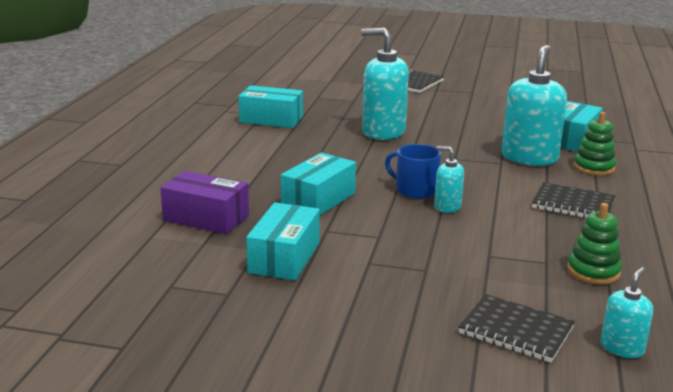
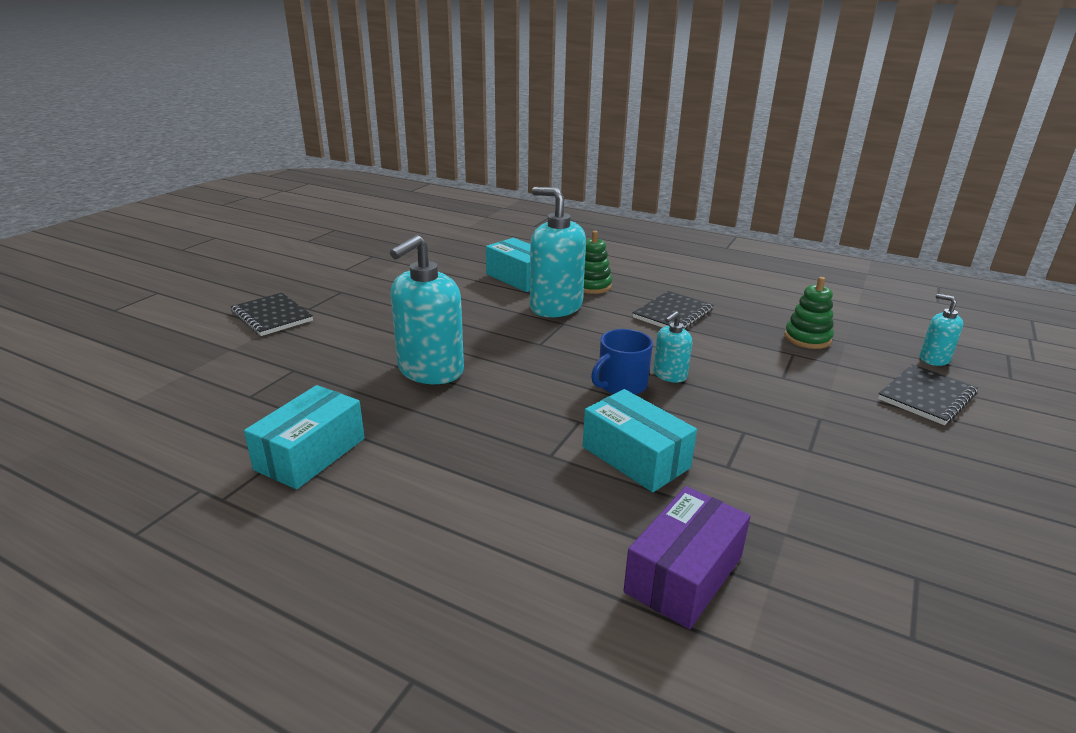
camera: 75 degrees left, 5 degrees up
(284, 257) = (806, 512): turquoise box -> none

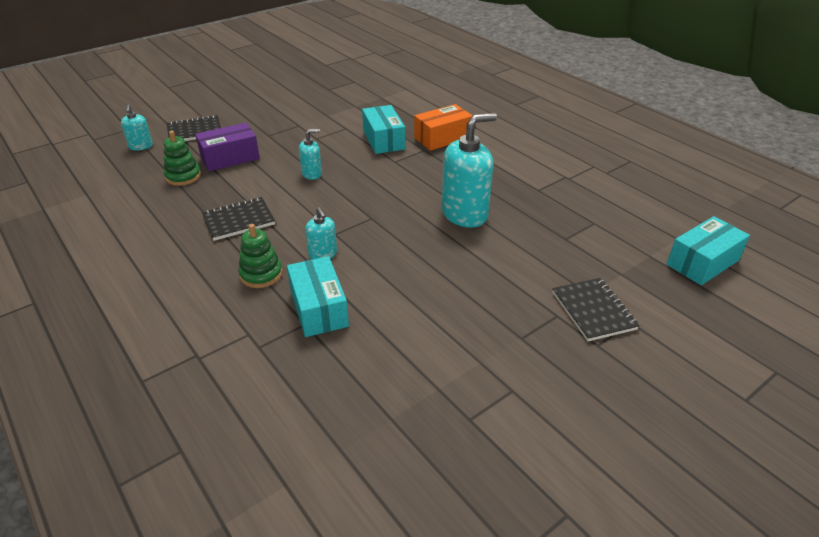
camera: 155 degrees left, 10 degrees up
(310, 454) = (550, 177): turquoise box -> turquoise box (702, 262)
(536, 491) = (442, 138): none -> orange box
(555, 307) = (323, 254): turquoise soap dispenser -> turquoise soap dispenser, size x0.50
(621, 385) = (348, 175): blue mug -> none
(684, 574) = (407, 105): purple box -> purple box (230, 158)

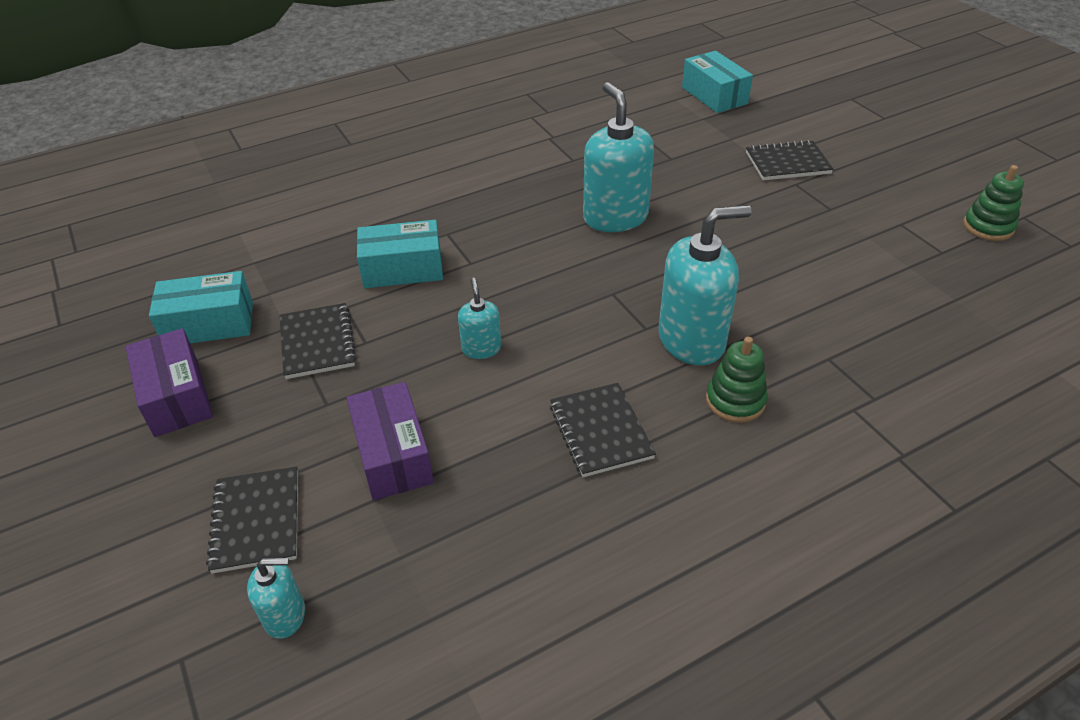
camera: 80 degrees left, 5 degrees up
(183, 176) = (441, 521): green stacking toy -> green stacking toy (988, 227)
(275, 99) = (176, 397): none -> purple box
(315, 125) = (318, 343): none -> black notebook
(318, 308) = (800, 346): turquoise box -> turquoise box (209, 324)
(323, 254) = (692, 340): turquoise soap dispenser -> turquoise soap dispenser, size x2.00
(442, 138) = (420, 214): orange box -> none

